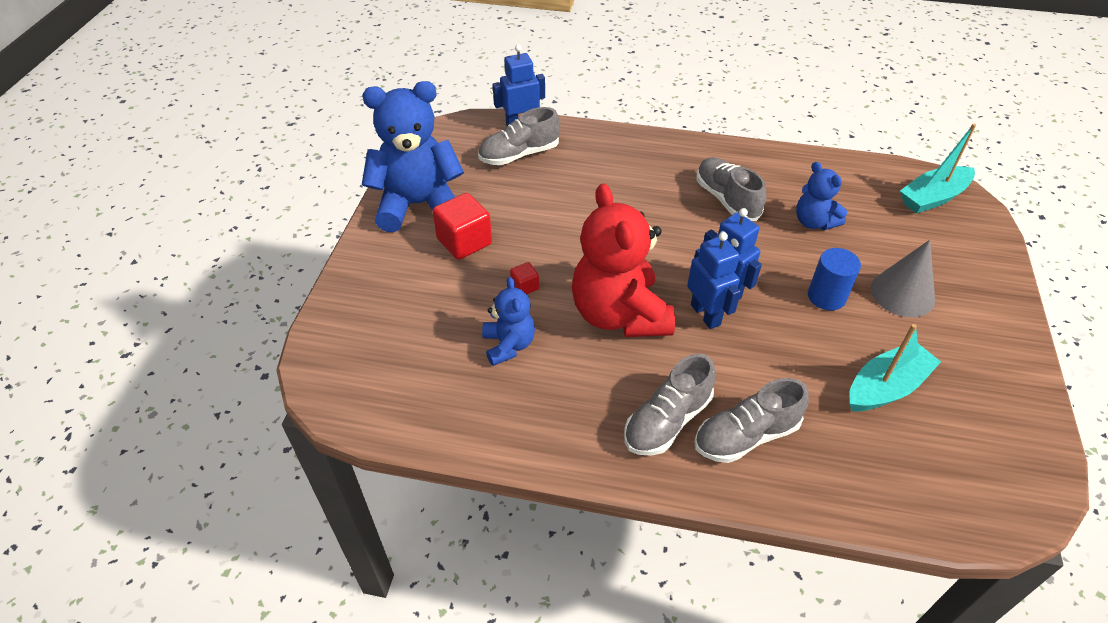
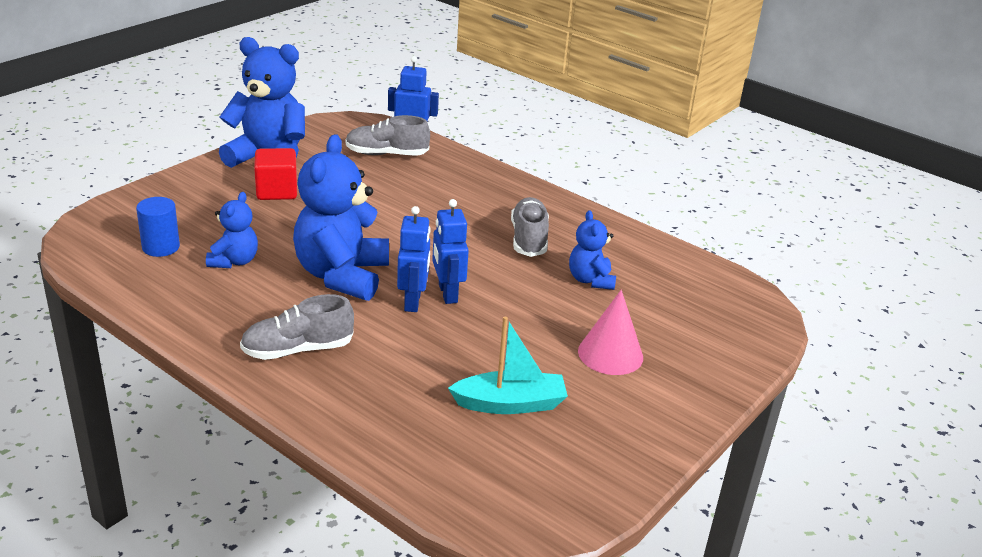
camera: 25 degrees right, 15 degrees down
(525, 286) = (289, 233): red cube -> none
(619, 314) = (342, 275): red teddy bear -> blue teddy bear
(745, 436) = (348, 383): grey shoe -> none
(826, 296) = (535, 330): blue cylinder -> blue cylinder (161, 247)
(902, 293) = (610, 354): grey cone -> pink cone
(933, 198) = (734, 304): turquoise boat -> none

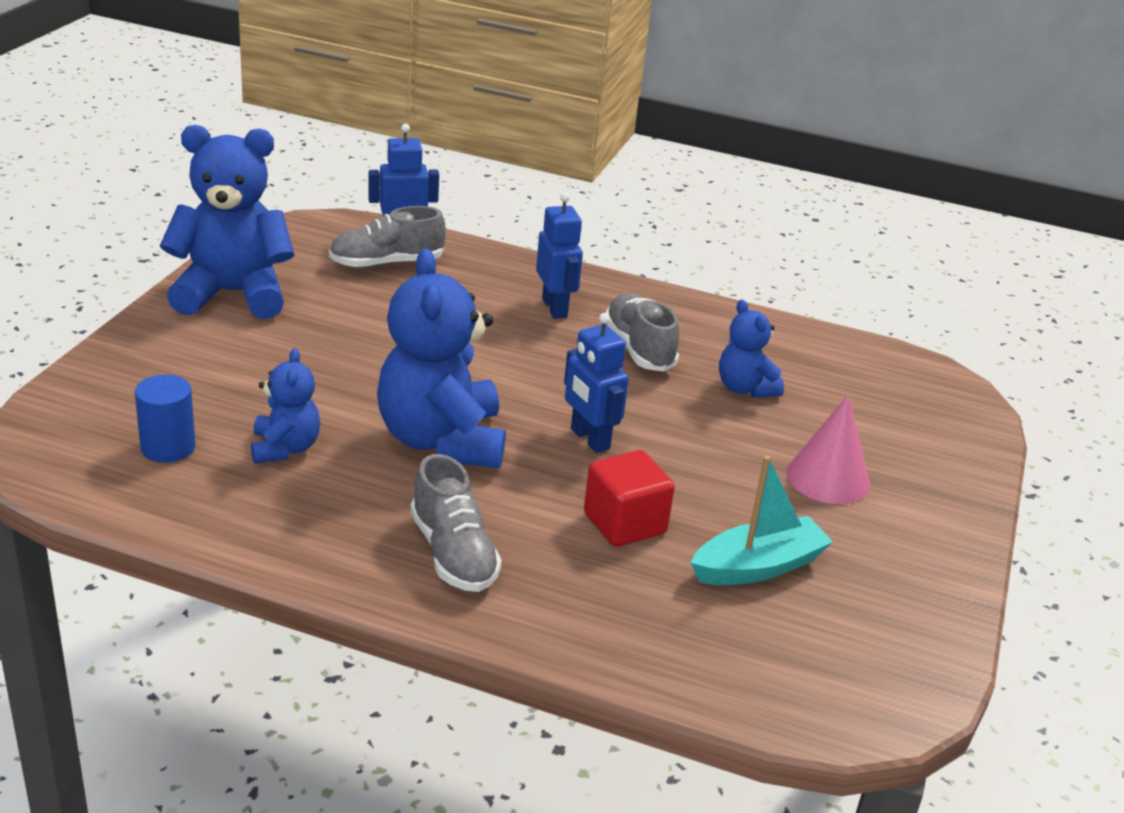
camera: 20 degrees left, 0 degrees up
(277, 191) = (275, 339): red cube -> red cube (624, 523)
(297, 349) = (453, 553): grey shoe -> grey shoe turned 75 degrees counterclockwise
(413, 301) = (555, 458): blue robot -> blue robot (555, 308)

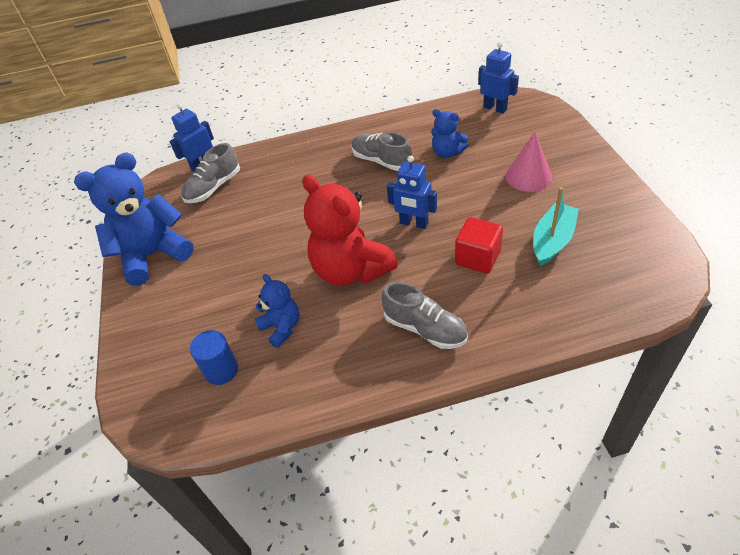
camera: 25 degrees left, 15 degrees up
(442, 441) = (351, 270): blue teddy bear -> red teddy bear
(555, 308) = (321, 163): blue robot -> blue robot (495, 108)

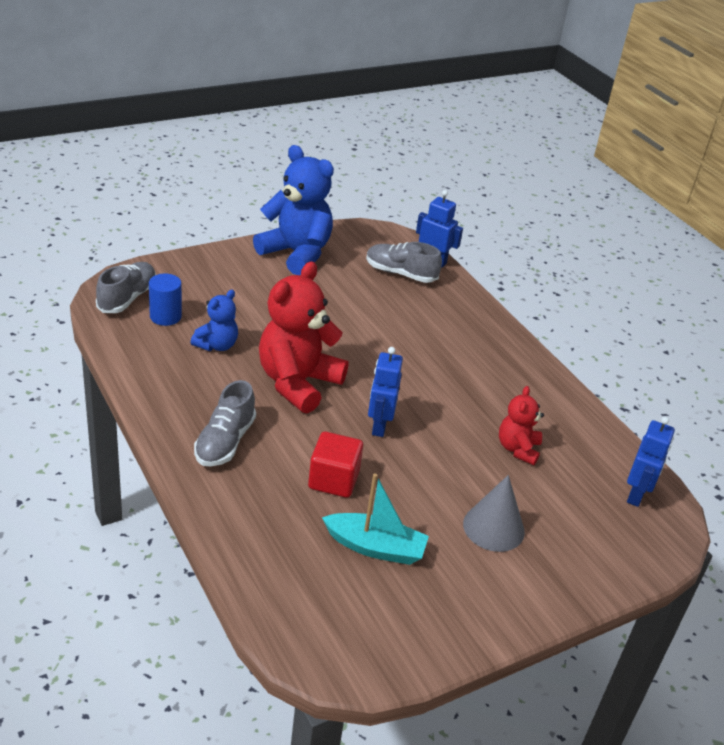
camera: 65 degrees right, 10 degrees down
(381, 161) = (483, 392): grey shoe -> grey shoe (127, 298)
(447, 153) = (518, 449): blue teddy bear -> red teddy bear
(528, 176) = (493, 527): pink cone -> grey cone

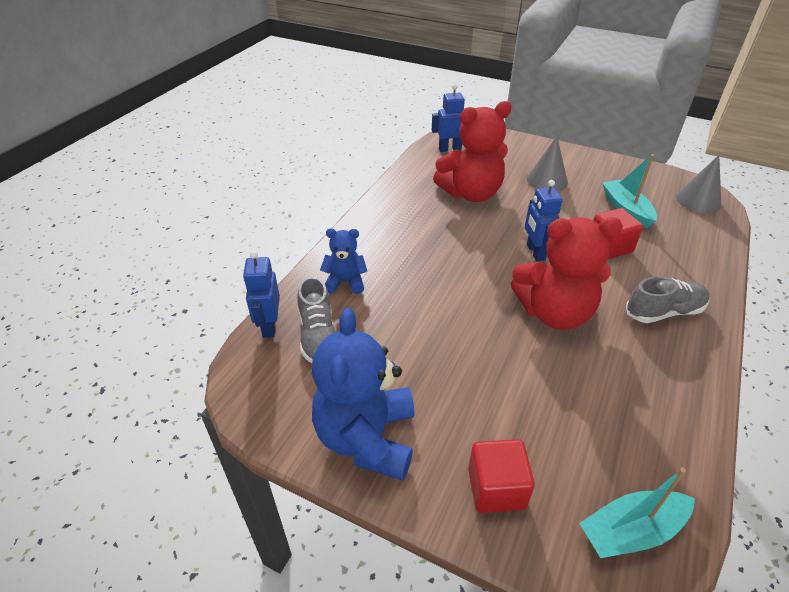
camera: 120 degrees left, 5 degrees up
(127, 298) = (631, 531): grey shoe -> turquoise boat
(165, 316) = (607, 466): blue cylinder -> none
(209, 274) = (496, 488): none -> red cube
(217, 345) = (586, 392): blue teddy bear -> blue teddy bear (345, 282)
(326, 635) = (698, 200): none -> grey cone
(379, 425) = (535, 252): blue robot -> blue robot turned 105 degrees clockwise
(518, 449) = (471, 193): red teddy bear -> red teddy bear, size x1.90

